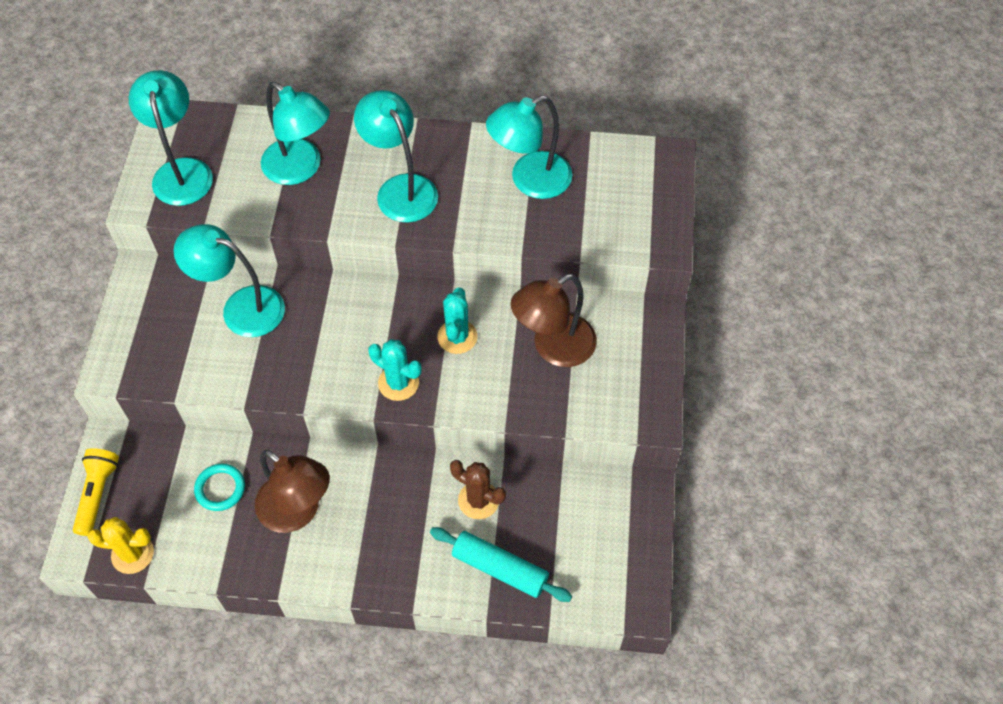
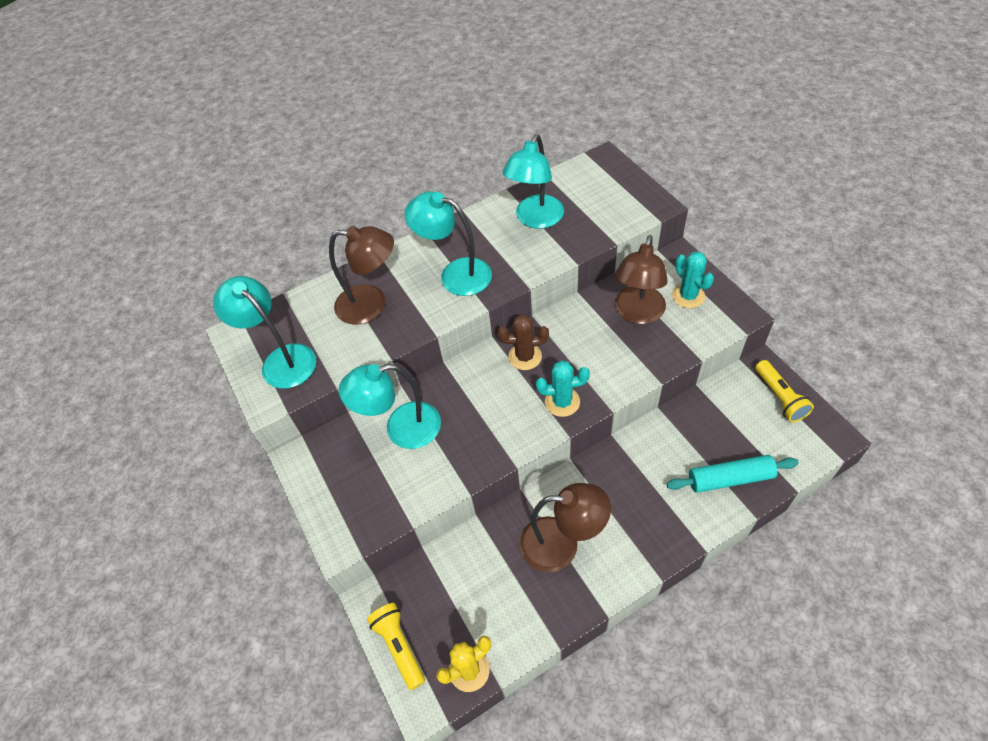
camera: 30 degrees left, 5 degrees down
(220, 488) = (490, 570): turquoise ring -> none
(300, 169) = (372, 304): turquoise lamp -> brown lamp
(457, 337) = (570, 348): turquoise cactus -> turquoise cactus (688, 296)
(478, 500) = (672, 446): brown cactus -> brown cactus (525, 356)
(629, 532) = (780, 397): none -> yellow flashlight

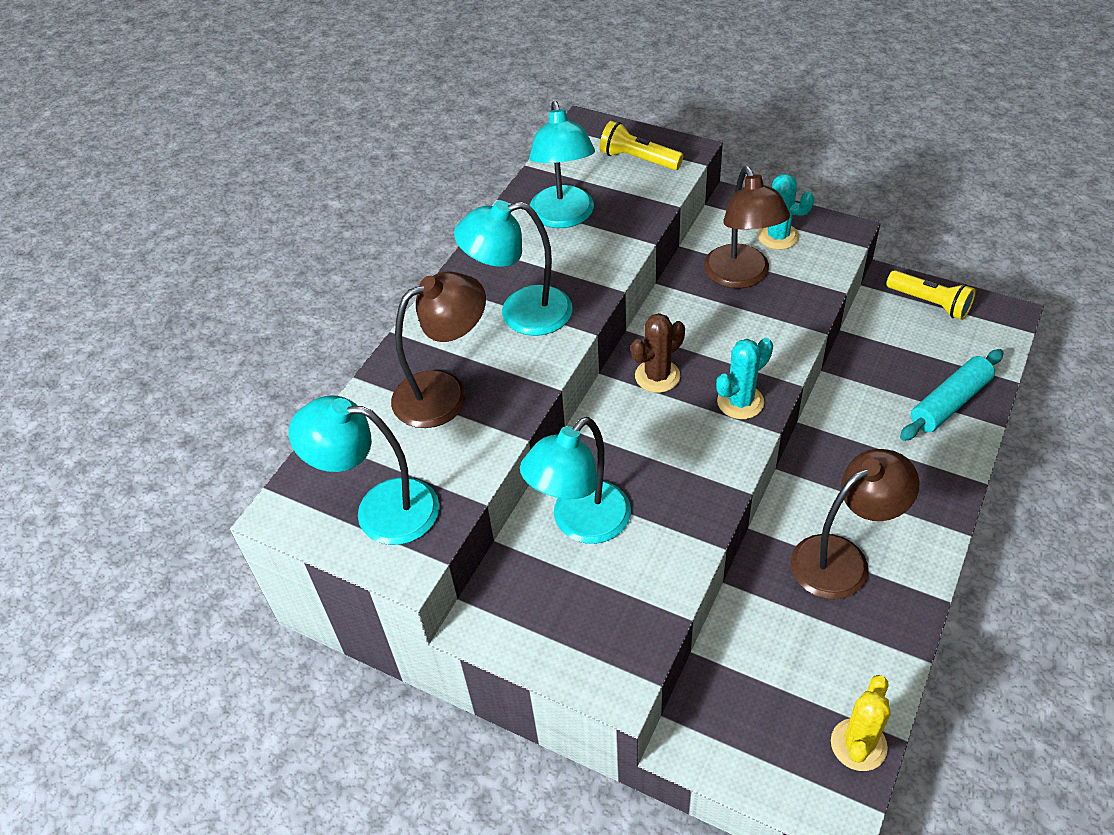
camera: 35 degrees left, 5 degrees down
(399, 646) = (760, 772): yellow flashlight -> yellow flashlight (638, 159)

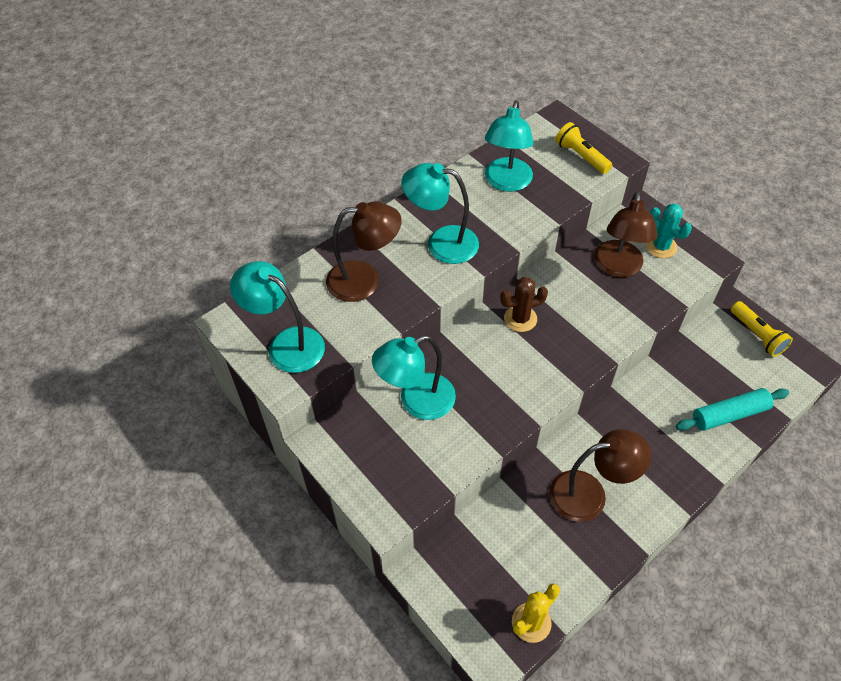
camera: 20 degrees right, 5 degrees up
(740, 402) = (567, 358): turquoise cactus -> none

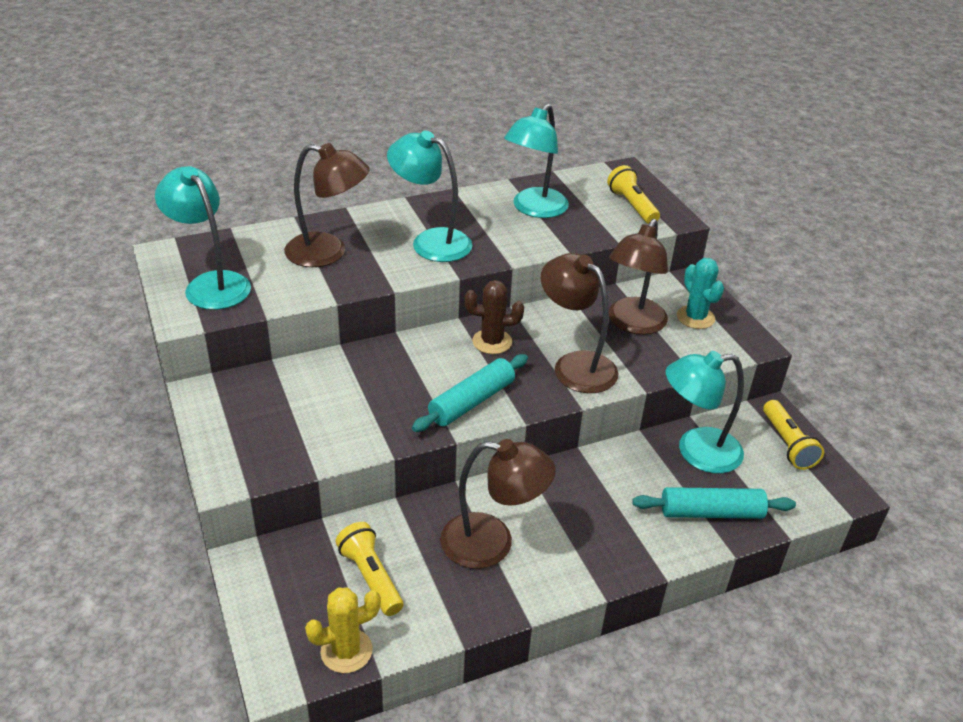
camera: 15 degrees right, 15 degrees down
(416, 401) = (330, 384): turquoise lamp -> turquoise lamp (696, 452)
(517, 554) = (370, 577): none -> yellow flashlight
(533, 383) = (471, 401): none -> turquoise rolling pin
(593, 322) = (575, 365): none -> brown lamp

